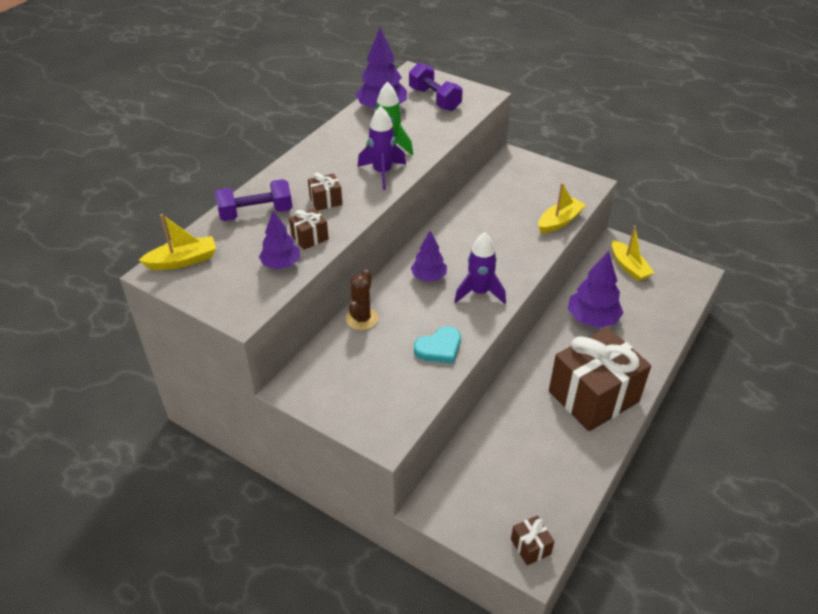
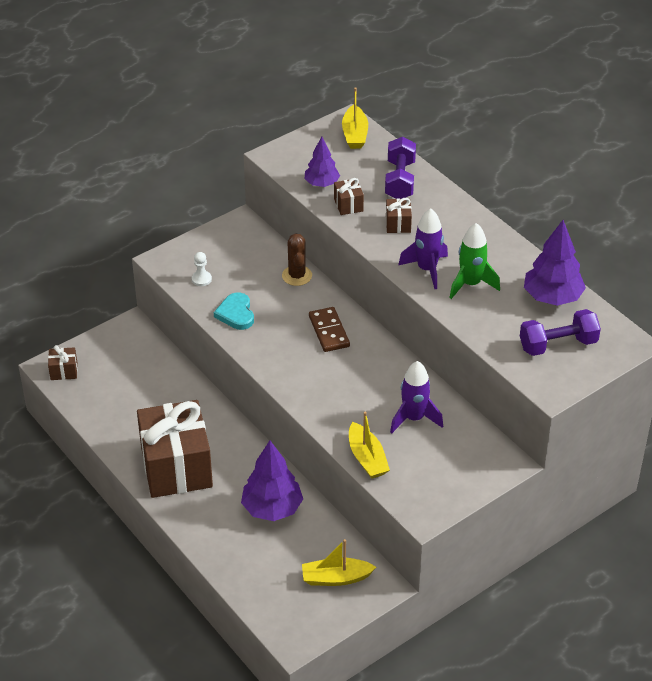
camera: 110 degrees right, 0 degrees up
(361, 319) = (297, 276): brown cactus -> brown cactus turned 45 degrees clockwise
(401, 392) = (201, 279): none -> white pawn
(429, 277) = (329, 331): purple tree -> brown domino
(479, 292) = (290, 359): purple rocket -> purple rocket (414, 418)

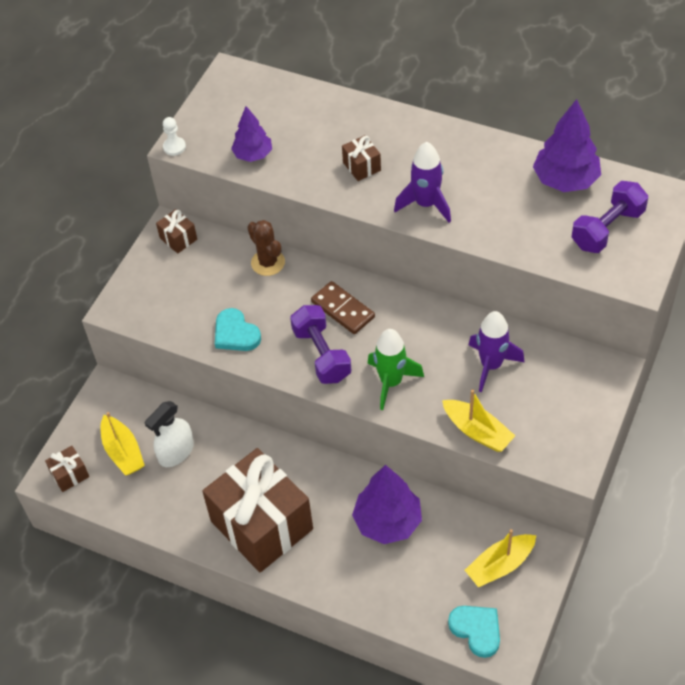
camera: 25 degrees left, 10 degrees up
(150, 390) = (176, 452): none -> white spray bottle
(201, 279) = (173, 311): white pawn -> white pawn (174, 147)
(283, 612) = (476, 630): none -> turquoise heart
(348, 205) = (297, 167): brown gift -> brown gift (178, 239)
(355, 134) = (247, 85): yellow boat -> yellow boat (123, 452)
(400, 180) = (329, 117): purple dumbbell -> purple dumbbell (321, 354)
(470, 284) = (479, 201): green rocket -> green rocket (391, 382)

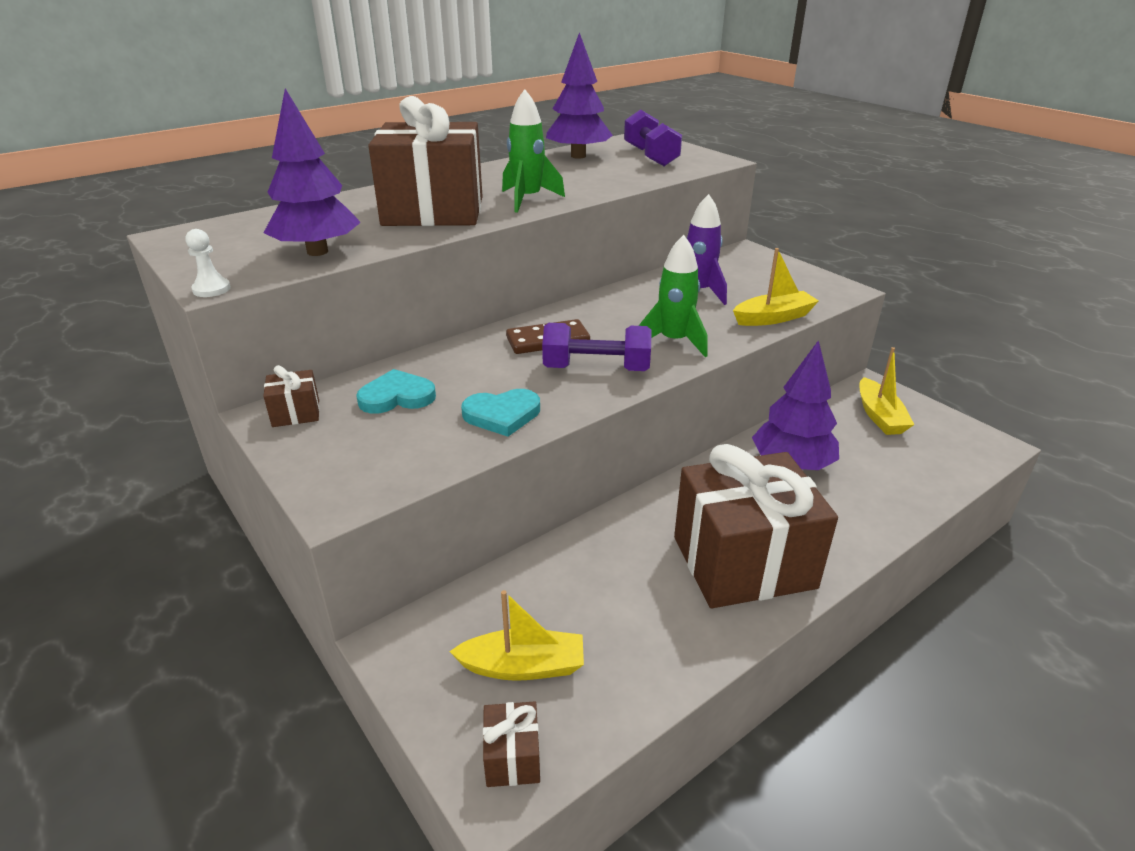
camera: 65 degrees left, 20 degrees down
(176, 452) = (570, 605): white spray bottle -> none
(253, 155) = (318, 252): purple tree -> purple tree, size x1.59
(268, 262) = (424, 364): brown cactus -> none
(362, 166) = (433, 211): brown gift -> brown gift, size x2.50
(426, 204) = (528, 200): purple rocket -> green rocket
(476, 630) = (956, 453): turquoise heart -> turquoise heart (397, 397)

